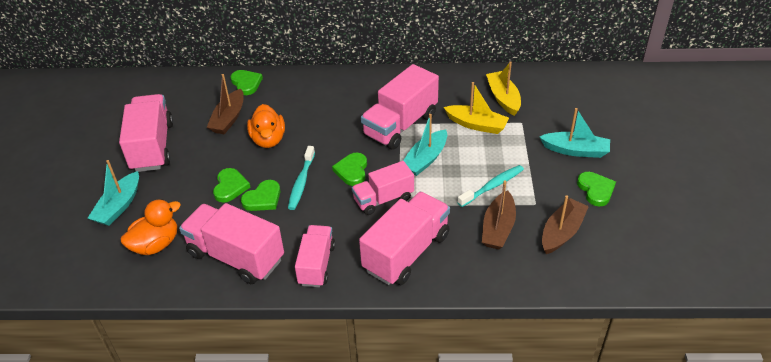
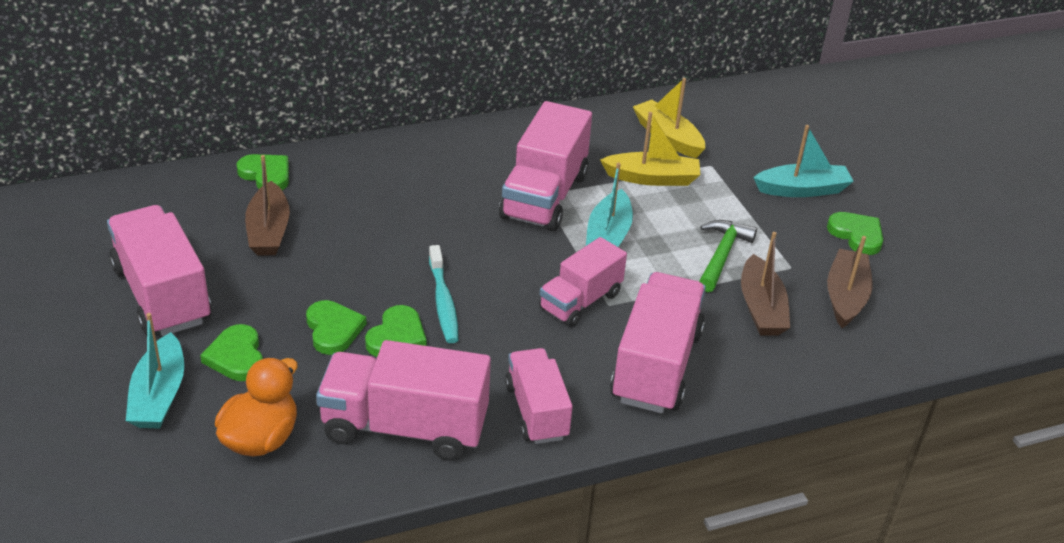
camera: 25 degrees left, 5 degrees down
(268, 140) = (353, 250): orange duck -> none
(352, 171) = (511, 271): green heart -> green heart (236, 357)
(492, 186) = (721, 255): turquoise toothbrush -> green hammer

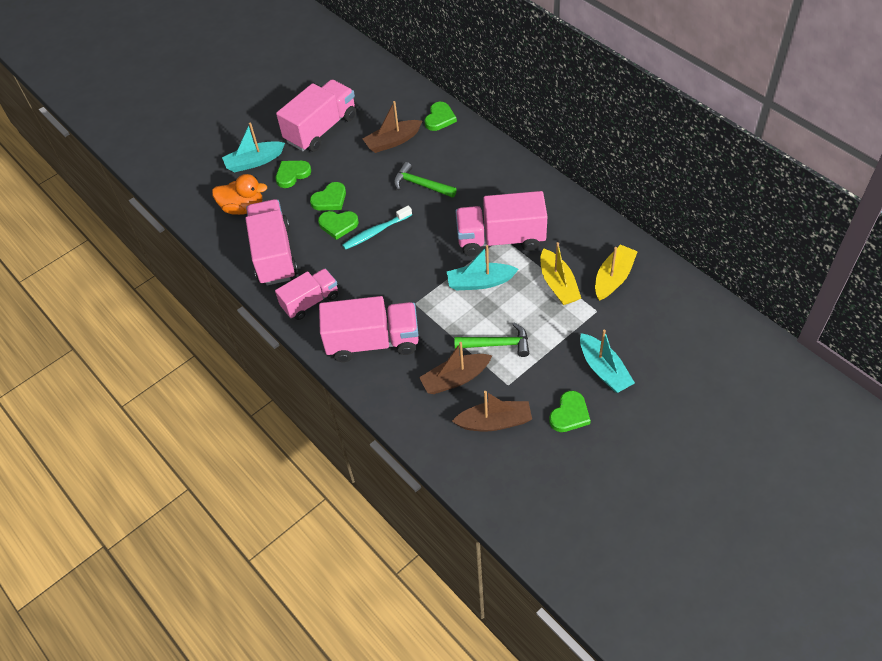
camera: 75 degrees right, 15 degrees up
(384, 232) = (420, 185): none -> green hammer
(580, 301) = (410, 290): pink truck -> none

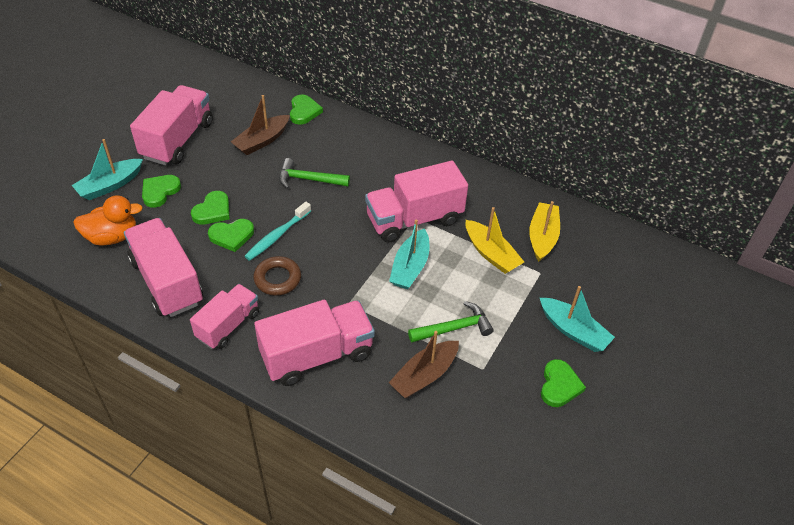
camera: 25 degrees left, 5 degrees down
(363, 270) = (277, 279): none -> brown ring
(480, 282) = (410, 267): turquoise boat -> turquoise boat turned 45 degrees counterclockwise
(495, 422) = (485, 413): brown boat -> none

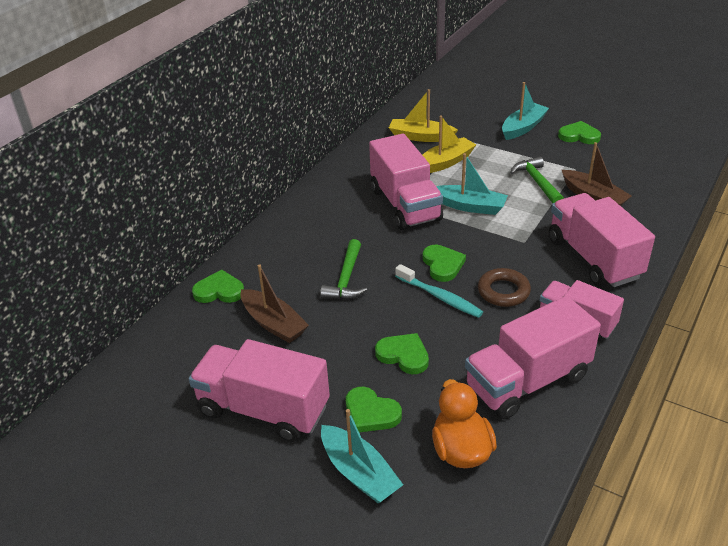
camera: 85 degrees left, 10 degrees down
(232, 236) = (444, 334): green heart -> green heart (442, 265)

